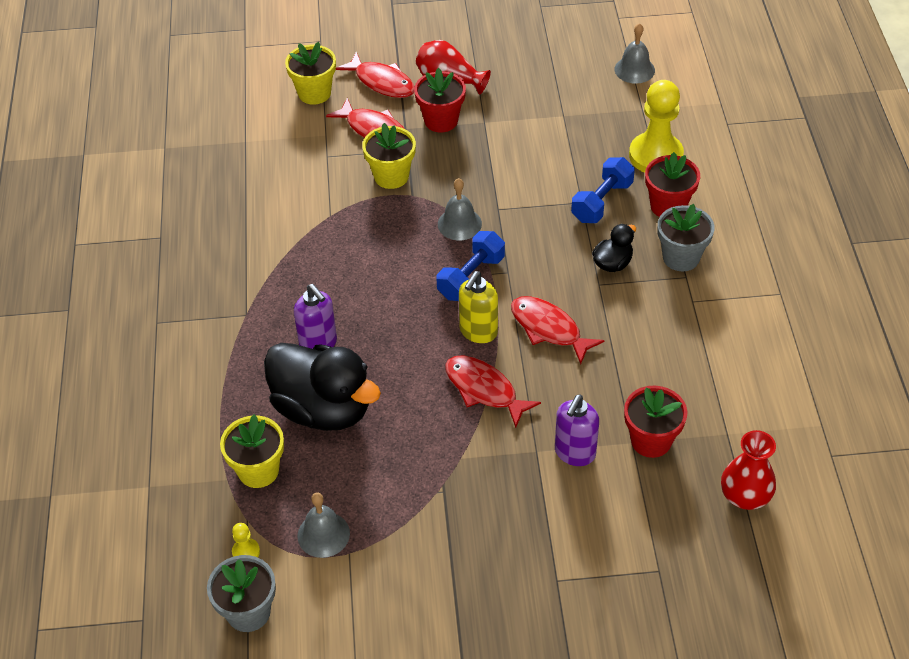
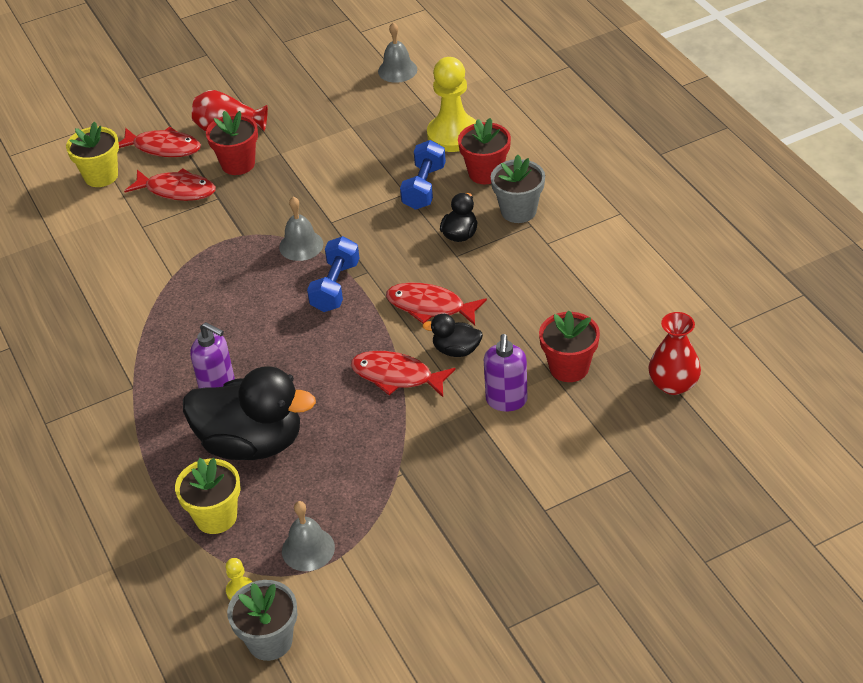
camera: 20 degrees left, 5 degrees down
(391, 176) = (214, 225): yellow flower pot -> none
(478, 332) = (366, 330): yellow soap dispenser -> none
(552, 383) = (456, 350): none -> black duck

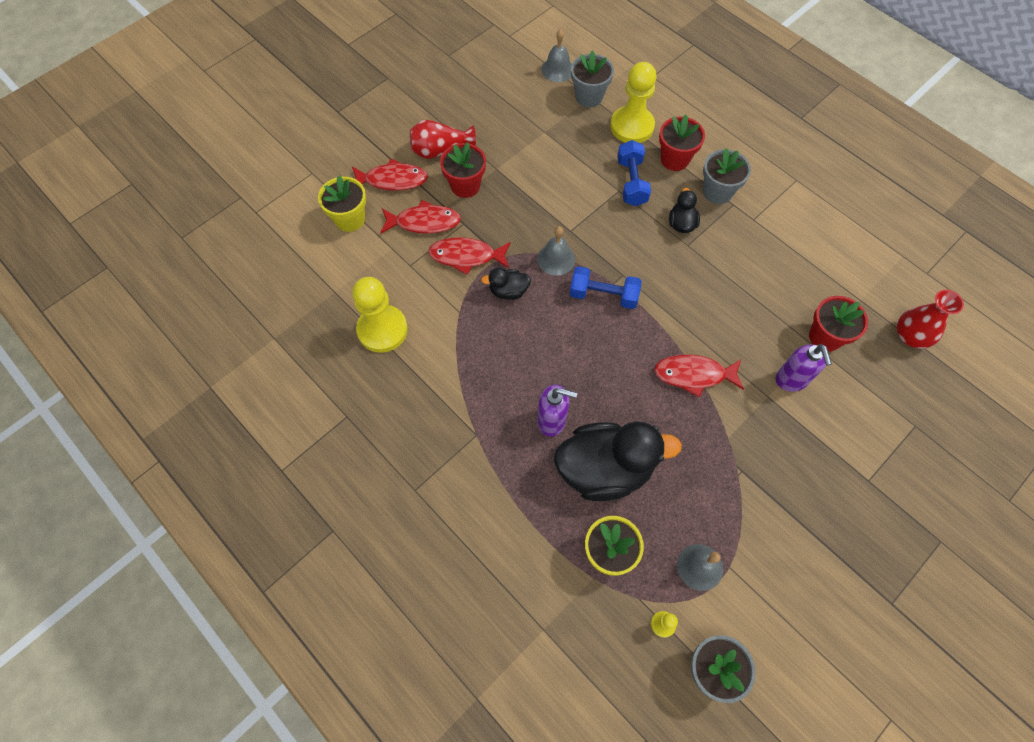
camera: 20 degrees left, 20 degrees up
(84, 278) = (382, 330): none -> yellow pawn
(335, 286) = (603, 295): blue dumbbell -> blue dumbbell turned 75 degrees counterclockwise
(419, 100) = (589, 97): none -> grey flower pot
(430, 306) = (689, 300): red fish -> red fish (466, 256)
(456, 350) = (729, 338): black duck -> black duck (508, 291)

